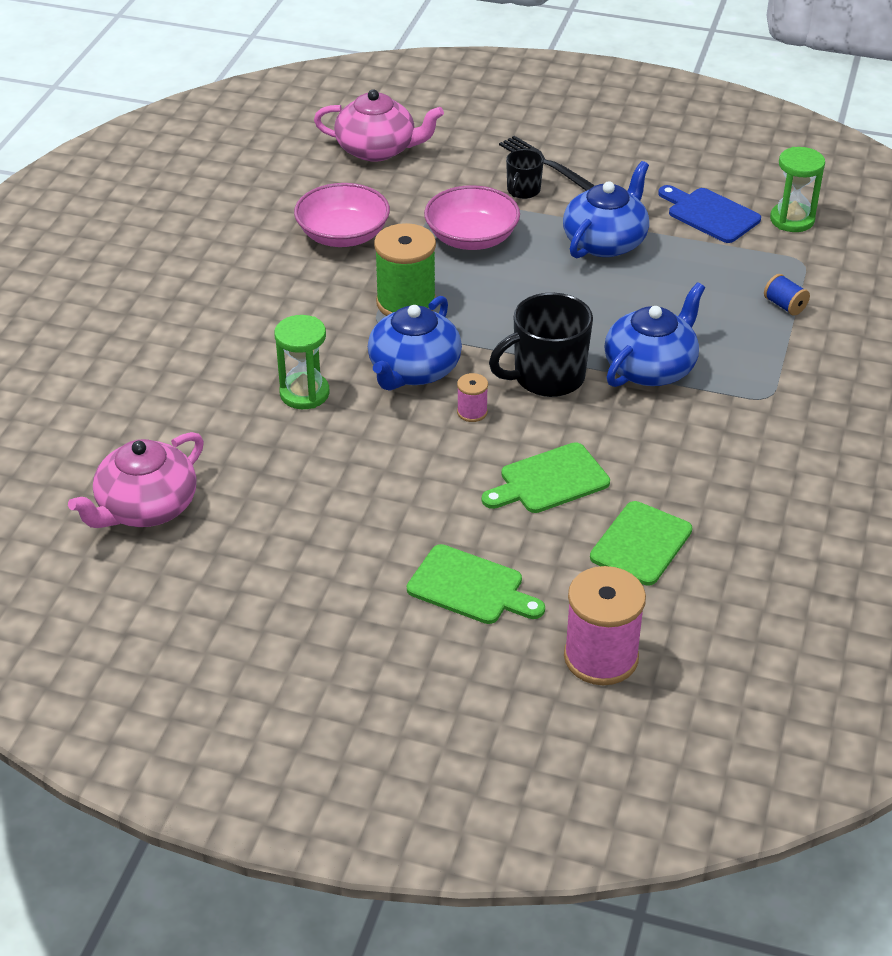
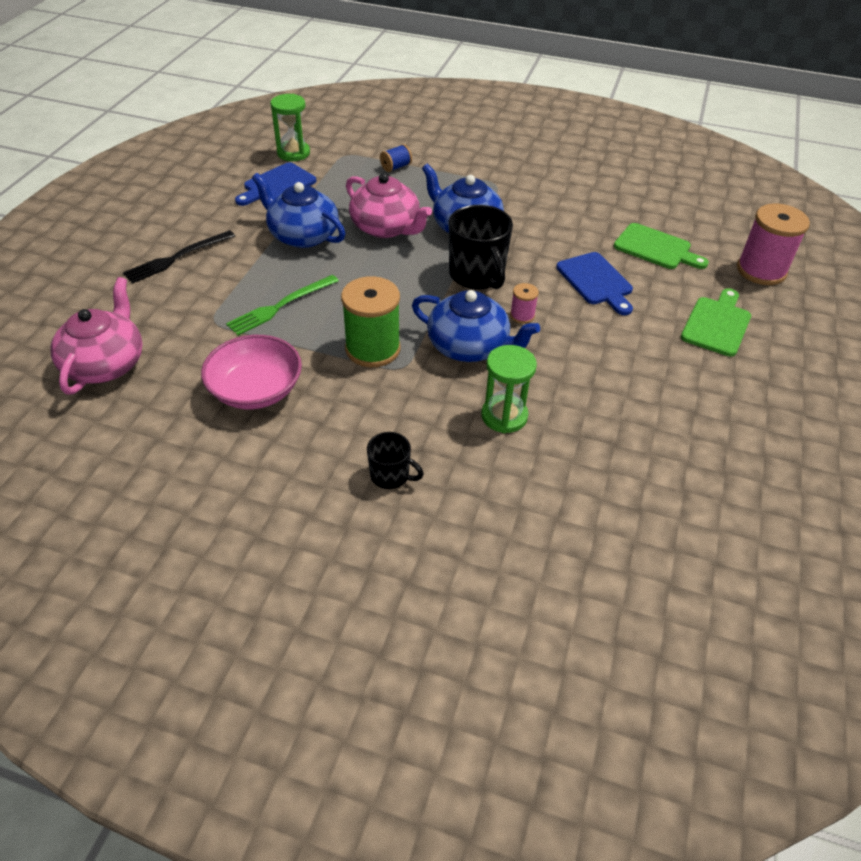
camera: 90 degrees left, 5 degrees up
(146, 507) = (680, 527): pink teapot -> pink teapot (386, 227)
(471, 238) = (280, 306): pink bowl -> green fork
(523, 191) = (214, 273): black mug -> black mug (391, 475)
(550, 481) = (596, 281): green cutting board -> blue cutting board

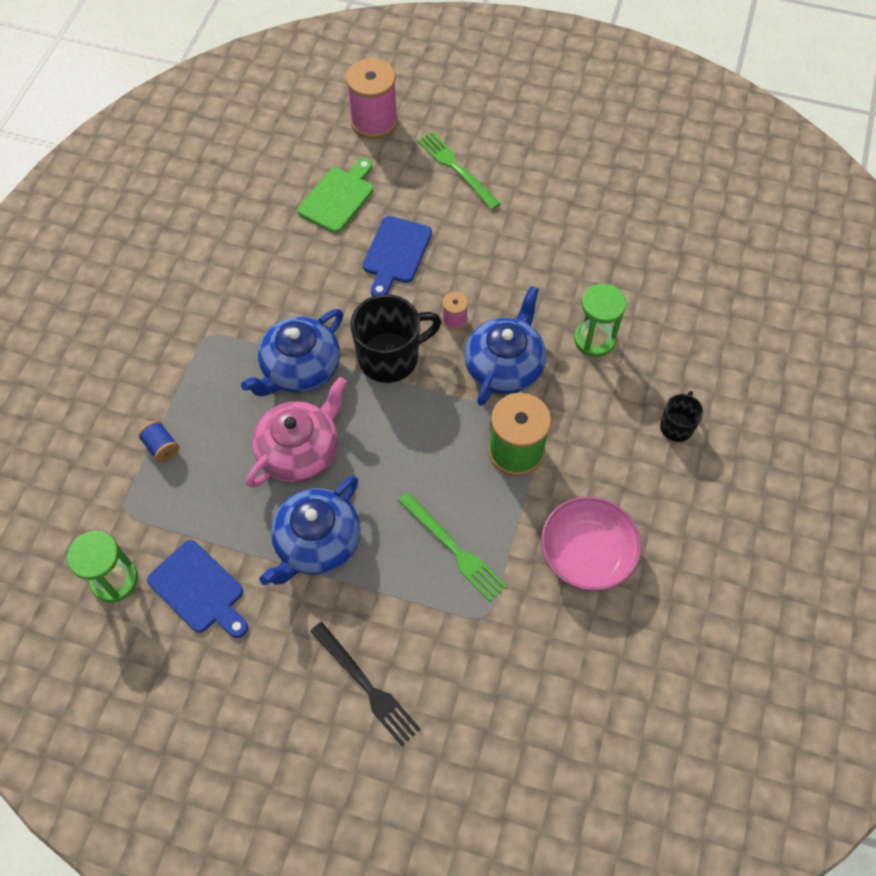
camera: 90 degrees left, 15 degrees up
(106, 364) = (565, 718): pink teapot -> none
(596, 281) = (396, 253): blue cutting board -> blue cutting board turned 135 degrees clockwise
(716, 324) = (456, 168): green cutting board -> green fork

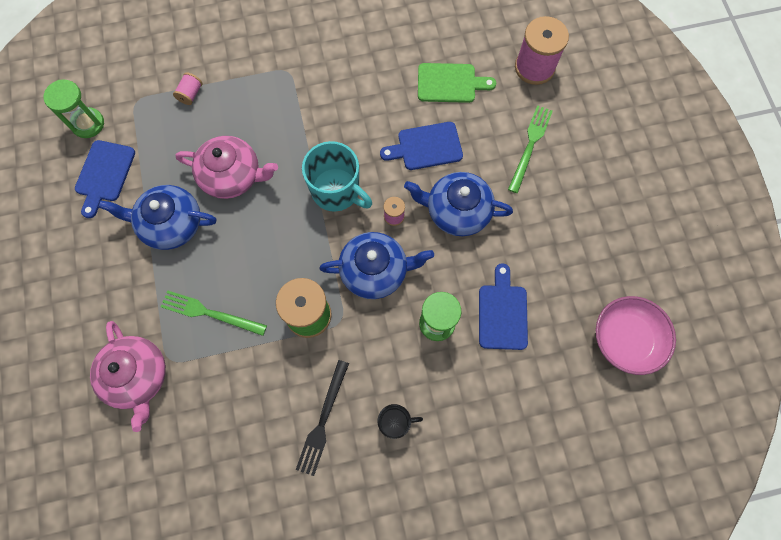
camera: 60 degrees right, 10 degrees up
(161, 447) = (190, 94): blue spool -> pink spool
(300, 368) = (294, 140): blue teapot -> blue teapot (457, 211)
(367, 686) = (86, 310): black fork -> black fork (323, 421)
(390, 357) = (337, 191): black mug -> turquoise mug
(454, 549) = (210, 313): green fork -> green fork turned 90 degrees clockwise
(484, 661) = (137, 376): none -> pink teapot
(587, 553) = (252, 406): pink bowl -> pink bowl (626, 339)
(616, 280) = (502, 313): none -> blue cutting board

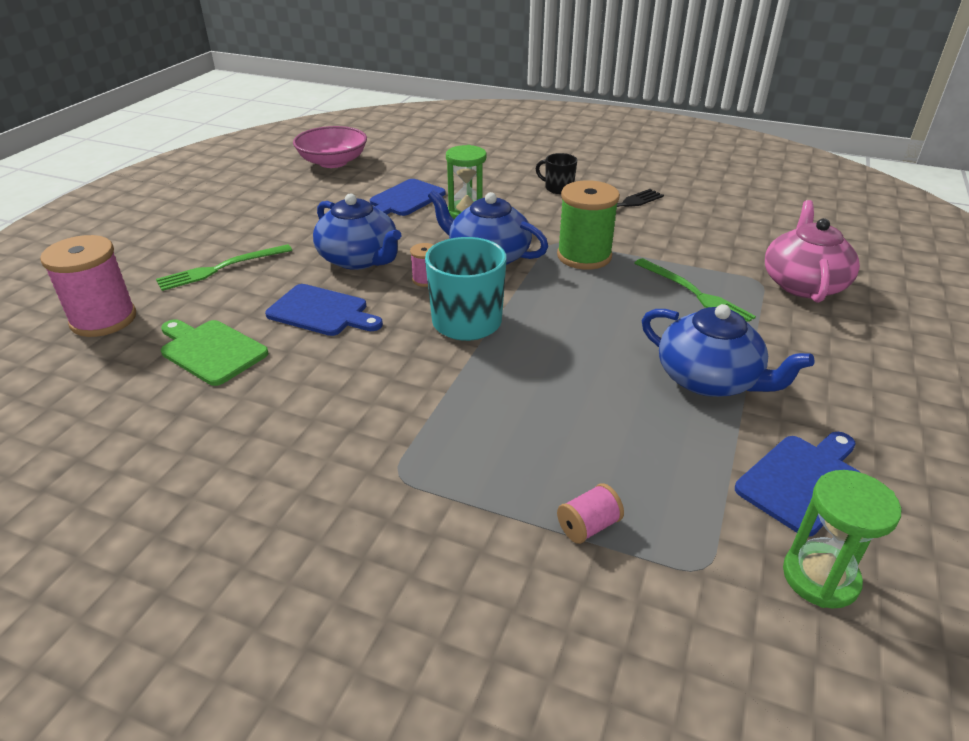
camera: 145 degrees left, 35 degrees down
(232, 176) = (589, 390): pink teapot -> none

